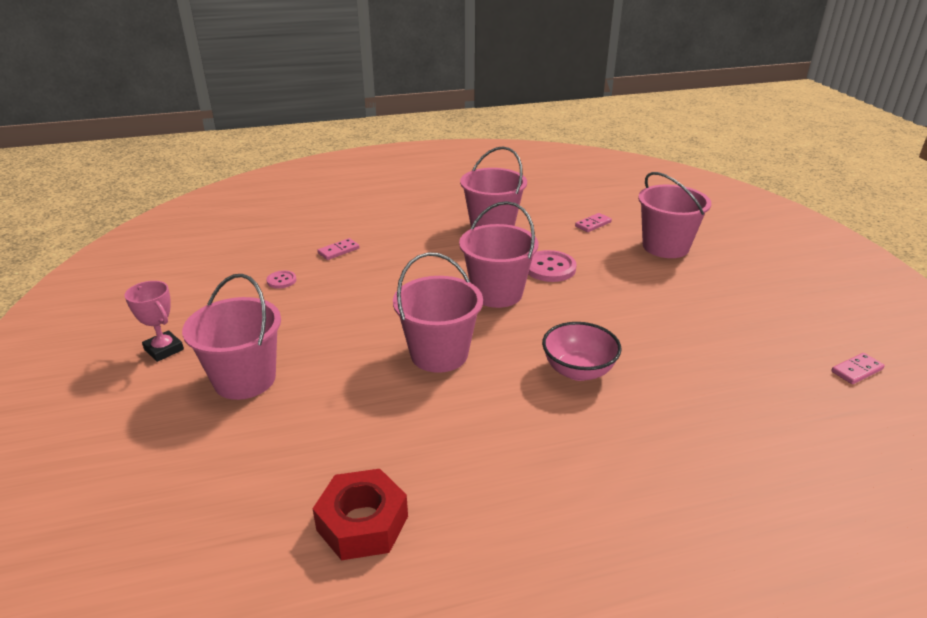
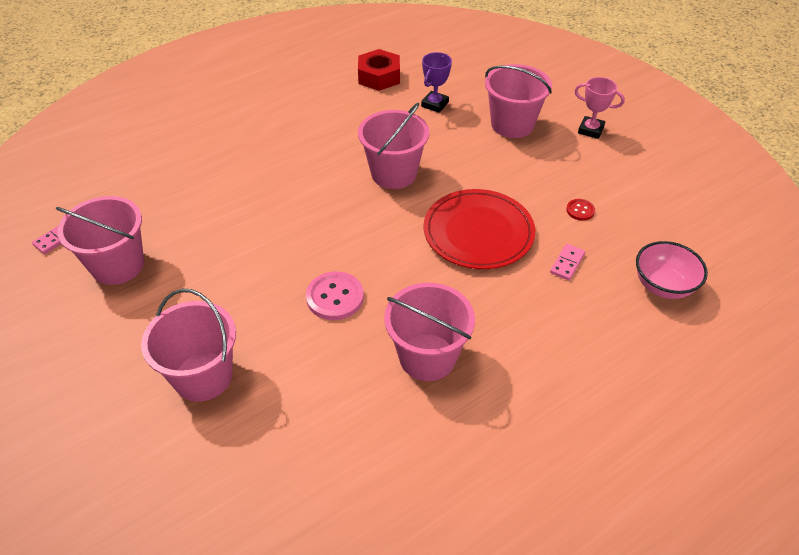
camera: 160 degrees right, 15 degrees up
(281, 280) = (580, 210): pink button -> red button
(316, 438) = (435, 104): none -> purple trophy
(392, 284) = (478, 232): none -> red plate
(497, 293) = (375, 246): pink bucket -> pink bucket (118, 265)
(578, 371) = (284, 185): pink bowl -> pink bowl (663, 285)
(593, 224) = (299, 403): pink domino -> none

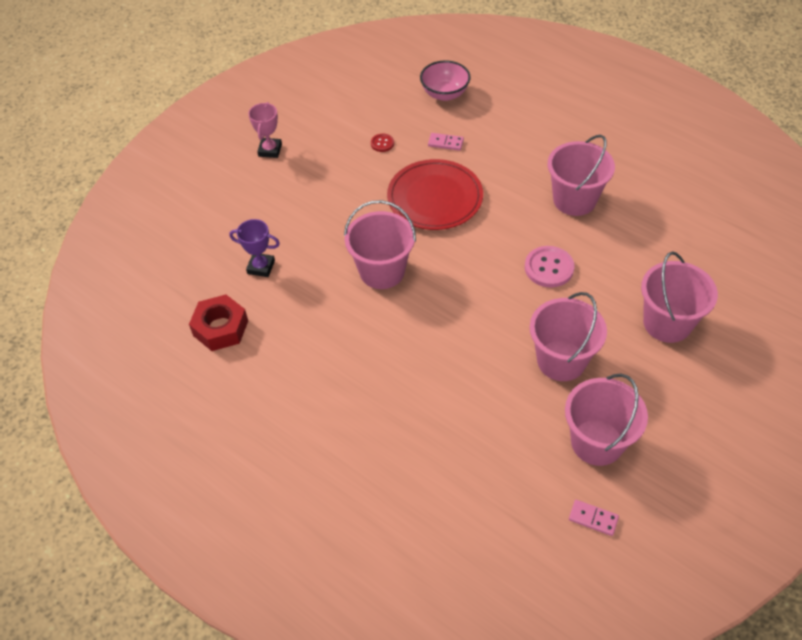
camera: 105 degrees left, 5 degrees up
(512, 124) = (278, 203): pink bucket -> pink bucket (561, 360)

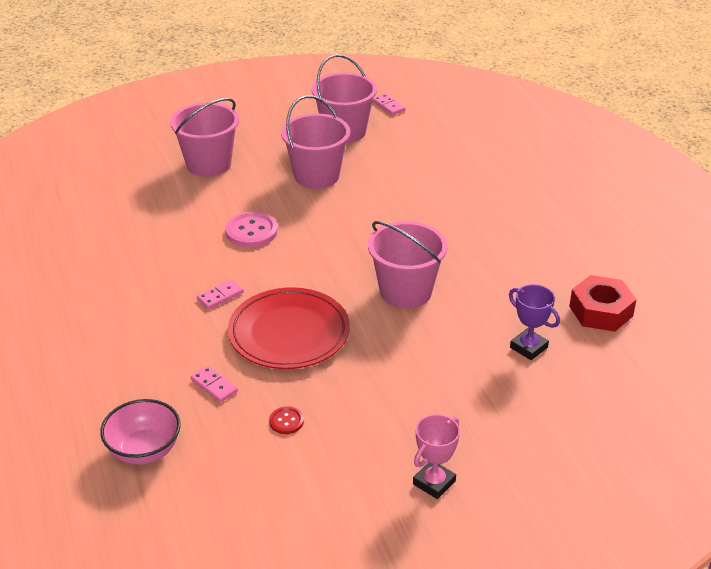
camera: 150 degrees left, 15 degrees down
(509, 202) = (220, 296): none -> pink domino
(574, 200) = (158, 270): pink bucket -> none

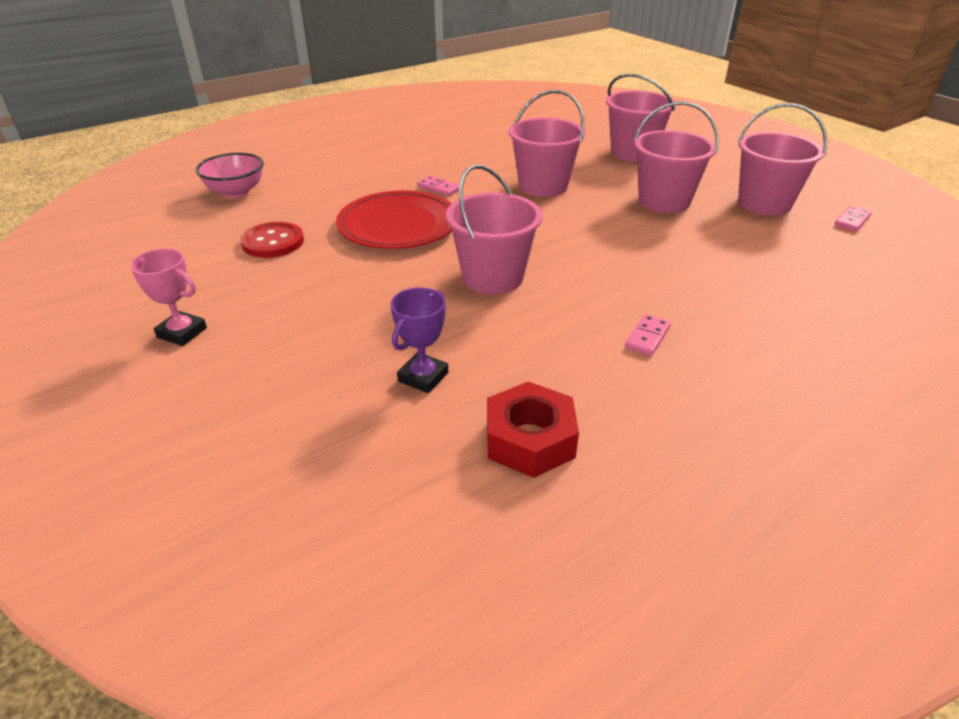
camera: 75 degrees right, 0 degrees up
(214, 386) = (316, 205): pink domino -> pink domino (647, 337)
(251, 231) = (543, 186): pink button -> pink bucket
(286, 421) = (273, 242): red button -> red button, size x1.85

